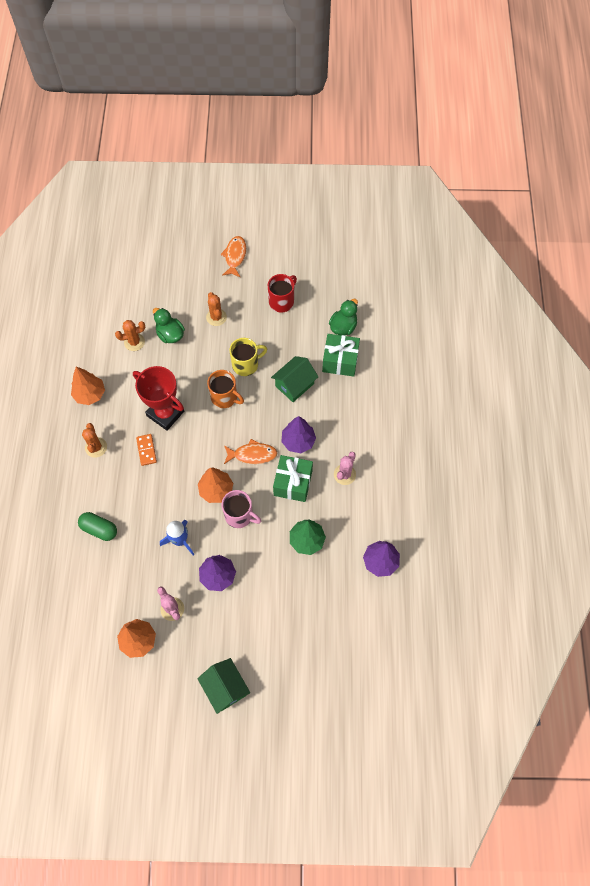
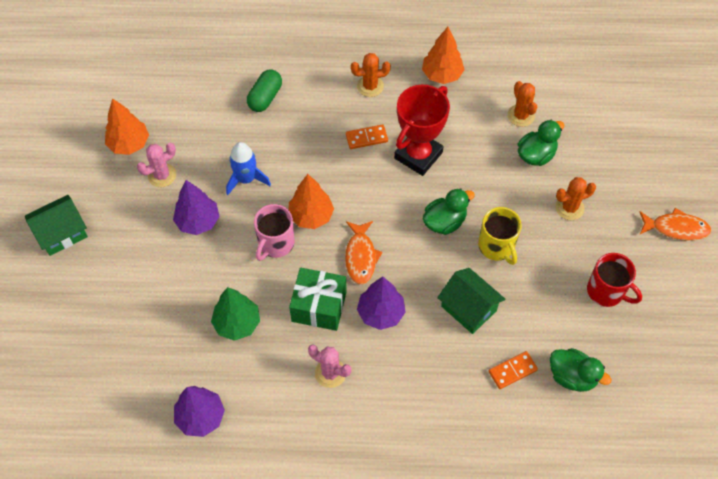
camera: 90 degrees right, 5 degrees down
(225, 397) = (444, 222): orange mug -> green duck
(340, 361) = (512, 371): green gift -> orange domino

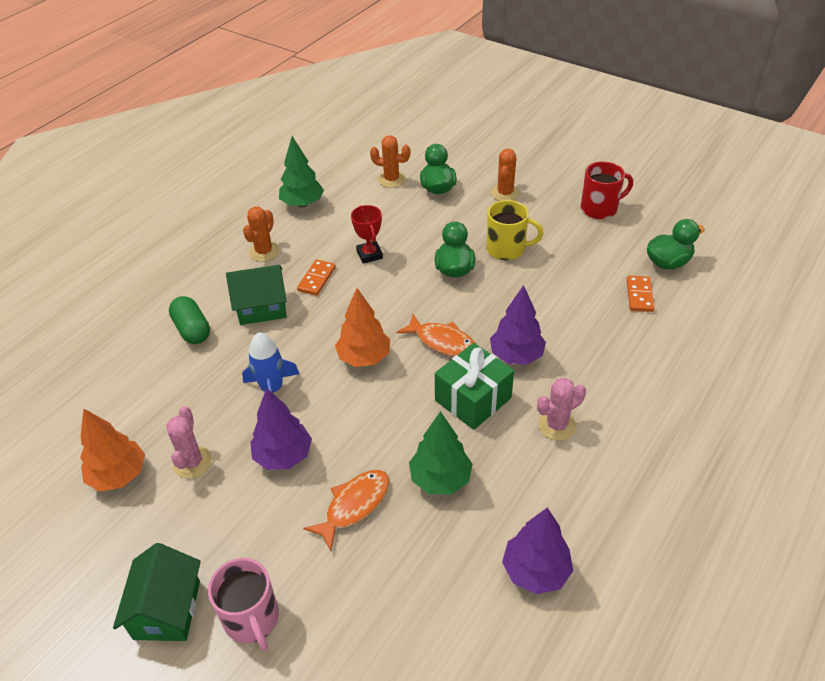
camera: 55 degrees left, 15 degrees down
(275, 243) = (370, 400): pink mug -> pink mug (252, 619)
(418, 155) = (369, 254): red trophy -> red trophy, size x0.55
(442, 75) = (302, 204): orange tree -> green tree
(468, 308) = (556, 294): green house -> green house (262, 308)
(676, 228) = (570, 150): orange fish -> orange fish (354, 505)

